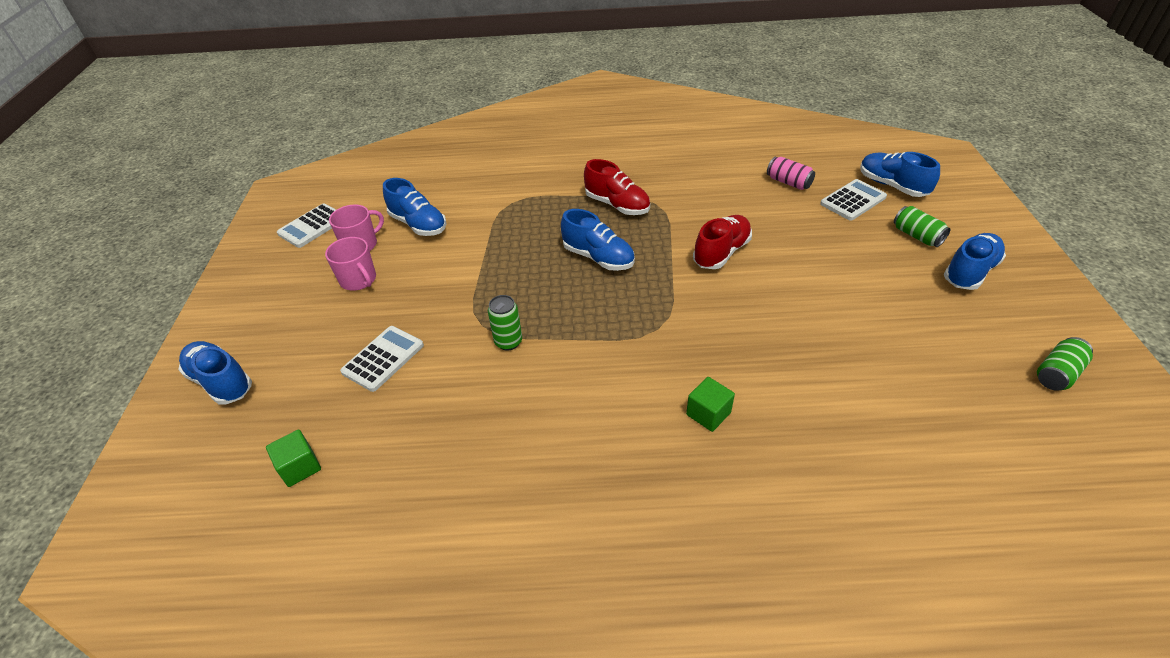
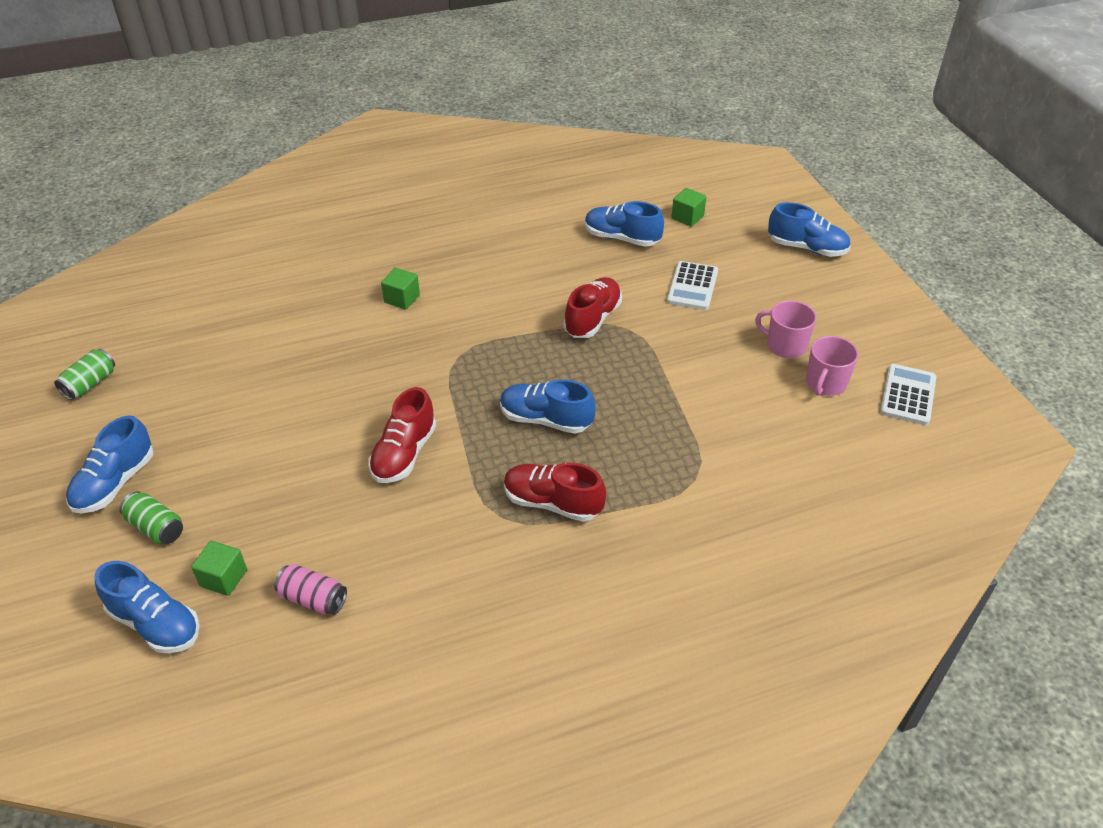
camera: 160 degrees right, 0 degrees up
(418, 224) = (785, 422): blue shoe -> blue shoe (621, 238)
(508, 342) = (592, 319): green can -> red shoe
(853, 200) = (223, 578): white calculator -> green cube

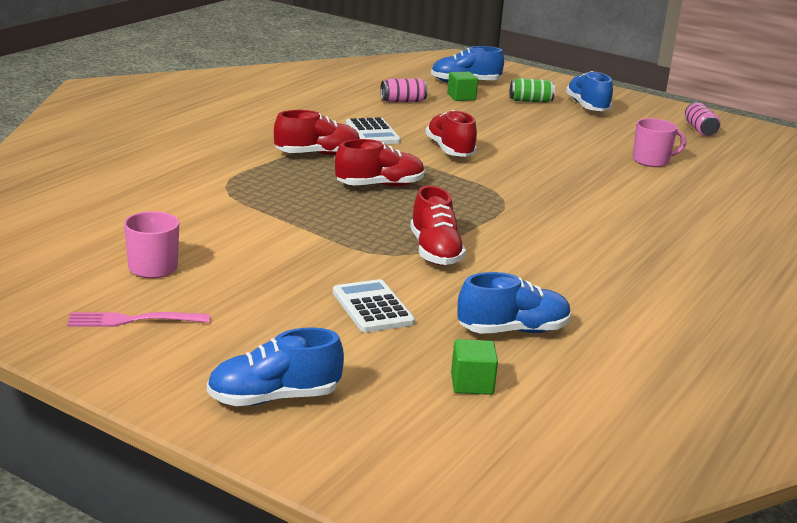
camera: 140 degrees right, 20 degrees down
(90, 384) = (700, 130): green can -> pink can
(402, 299) = (616, 218): green cube -> none
(545, 419) = (380, 186): blue shoe -> red shoe
(785, 345) = (218, 285): pink mug -> pink mug (651, 161)
(864, 334) = (133, 320): none -> pink fork
(908, 395) = (56, 281): white calculator -> white calculator (372, 133)

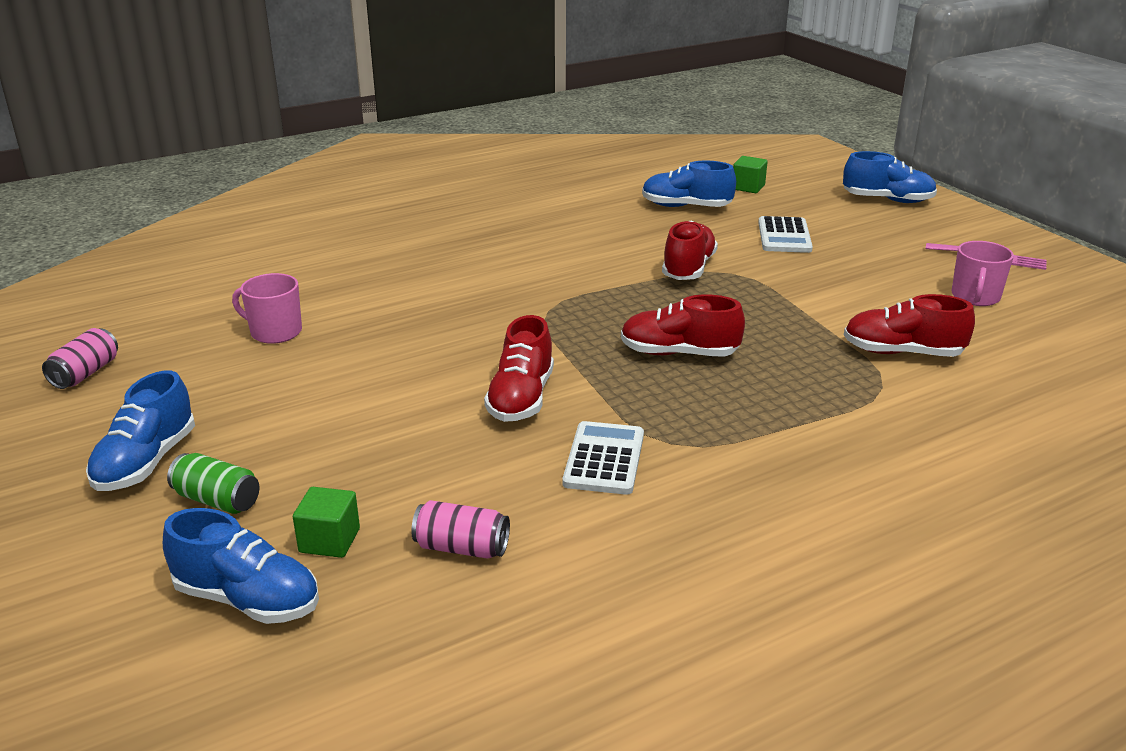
camera: 150 degrees left, 5 degrees up
(317, 154) = (726, 424): red shoe -> red shoe (902, 352)

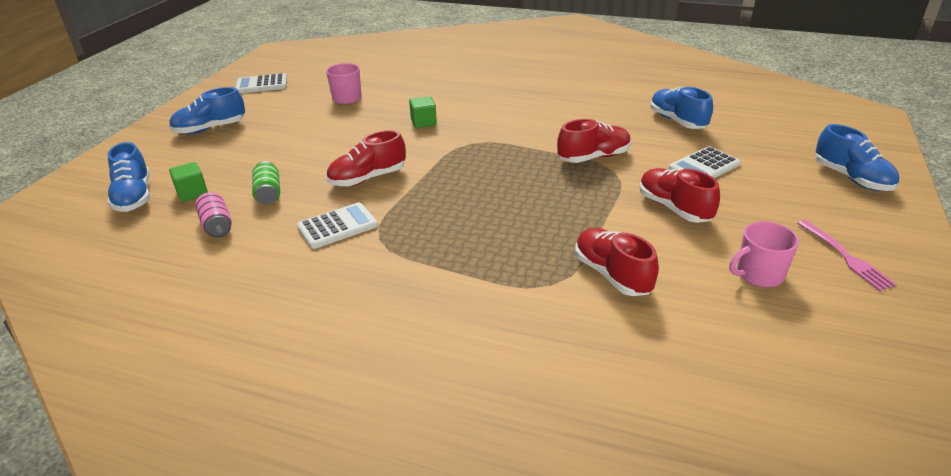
camera: 50 degrees right, 5 degrees up
(85, 373) = (261, 85): pink can -> white calculator
(217, 500) = (198, 155): green can -> green can (268, 193)
(679, 353) = (482, 199): red shoe -> red shoe (674, 208)
(748, 187) = (752, 126): green cube -> green cube (423, 122)

